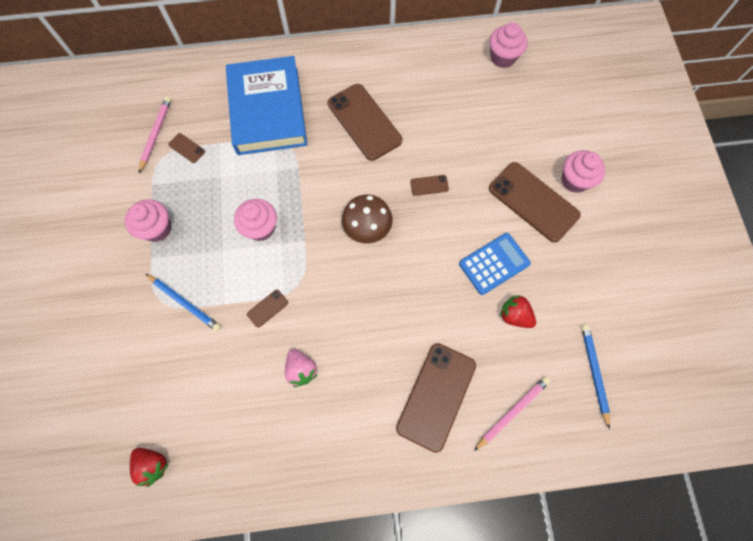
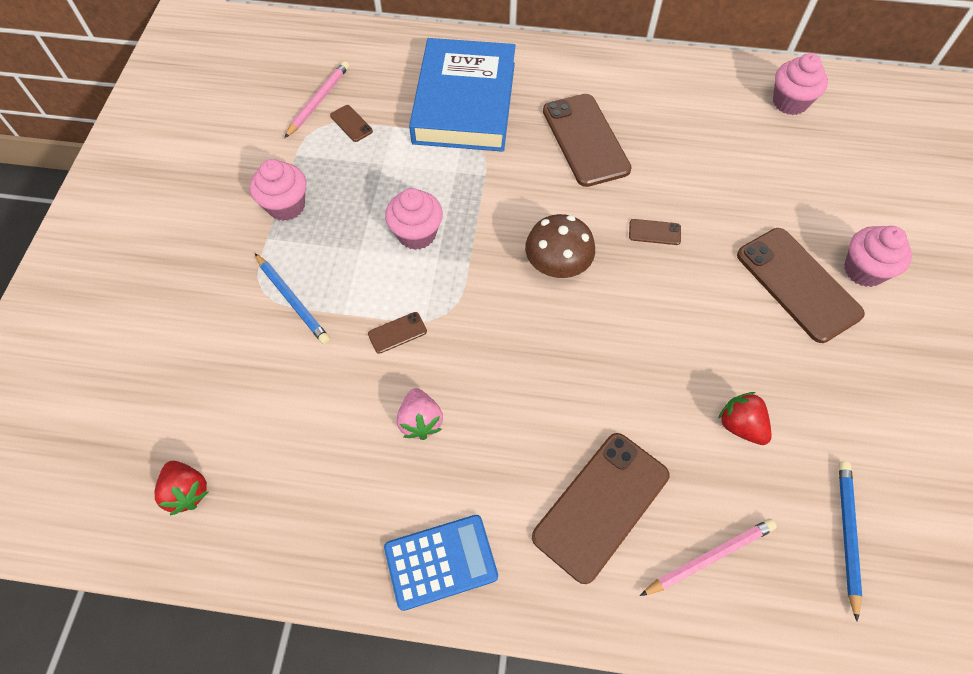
camera: 15 degrees right, 10 degrees down
(494, 263) = (724, 350): blue calculator -> blue calculator (441, 561)

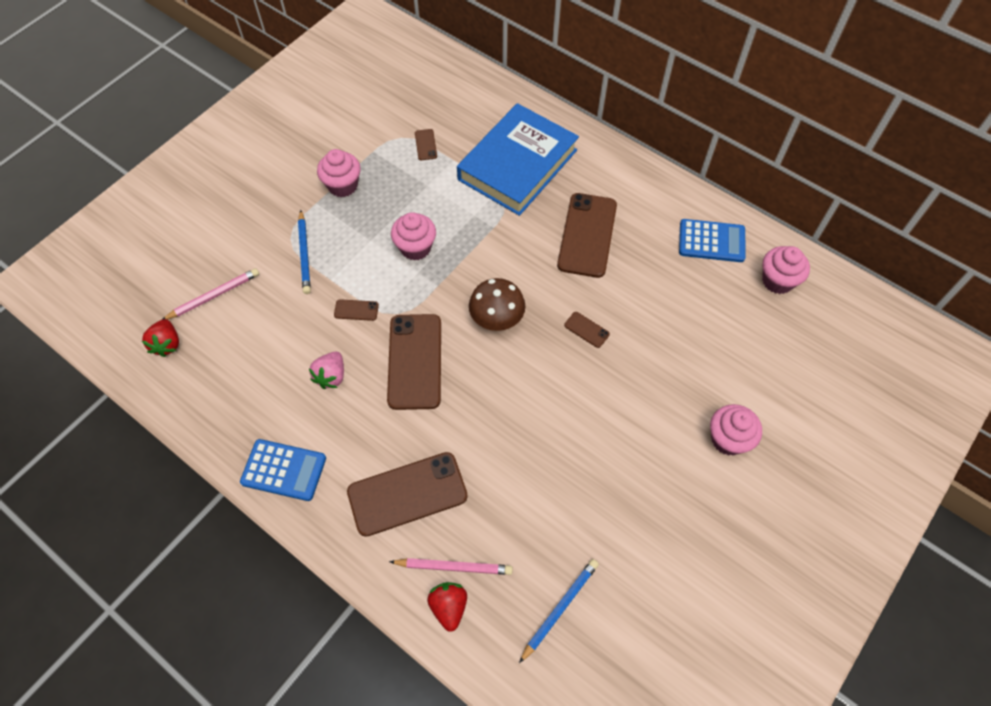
camera: 30 degrees right, 0 degrees up
(319, 101) = (415, 117): pink pencil -> pink pencil (214, 296)
(705, 93) = (711, 241): none -> blue calculator
(740, 425) = (542, 496): red strawberry -> red strawberry (449, 607)
(797, 284) = (666, 422): brown phone -> brown phone (415, 361)

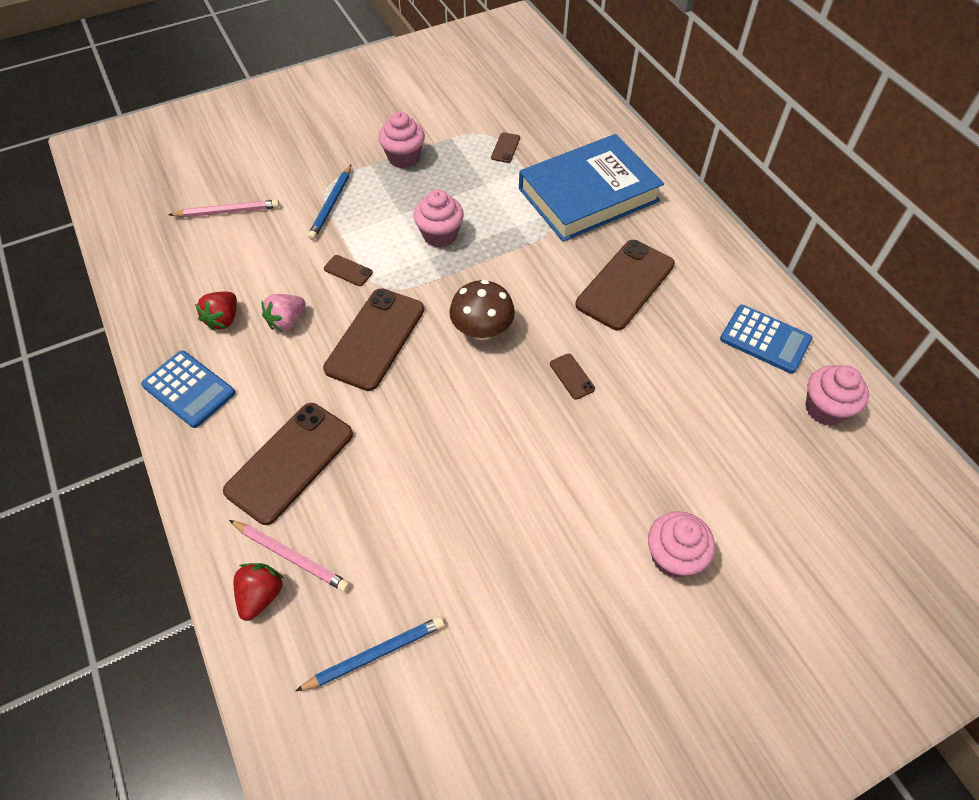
camera: 25 degrees right, 5 degrees down
(167, 344) = (161, 237): red strawberry -> red strawberry (223, 319)
(407, 494) = (290, 462): brown phone -> brown phone turned 60 degrees counterclockwise

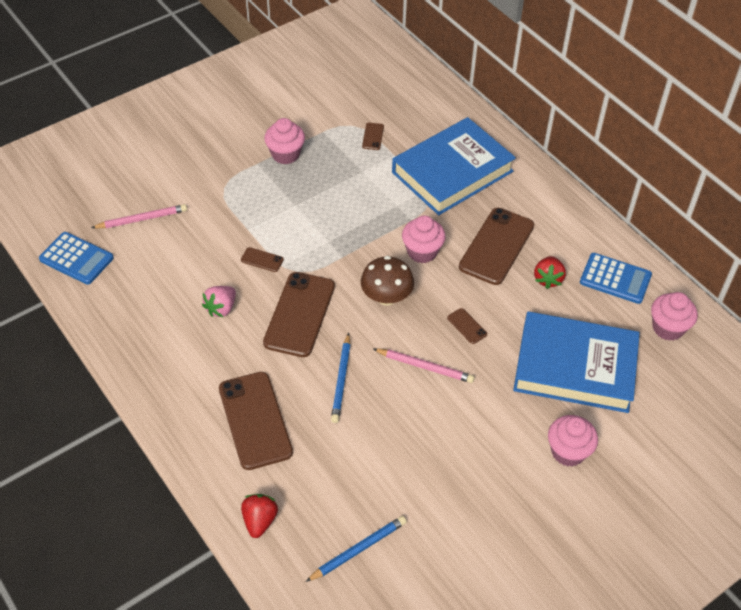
camera: 10 degrees left, 5 degrees down
(189, 389) = (154, 373): blue calculator -> blue calculator (76, 259)
(223, 319) = (166, 313): red strawberry -> red strawberry (548, 279)
(290, 462) = (255, 420): brown phone -> brown phone turned 45 degrees counterclockwise
(291, 557) = (275, 490): pink pencil -> pink pencil (425, 367)
(331, 205) = (232, 203): blue pencil -> blue pencil (341, 380)
(440, 235) = (333, 221): pink cupcake -> pink cupcake (422, 252)
(698, 445) = (575, 367): none -> blue book

